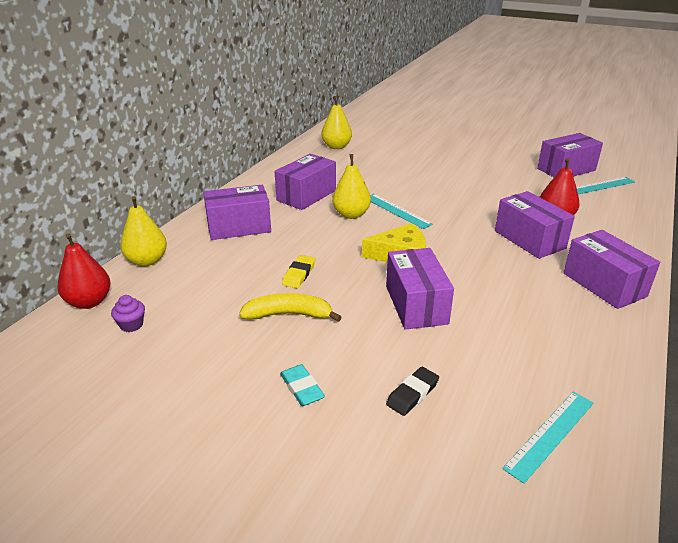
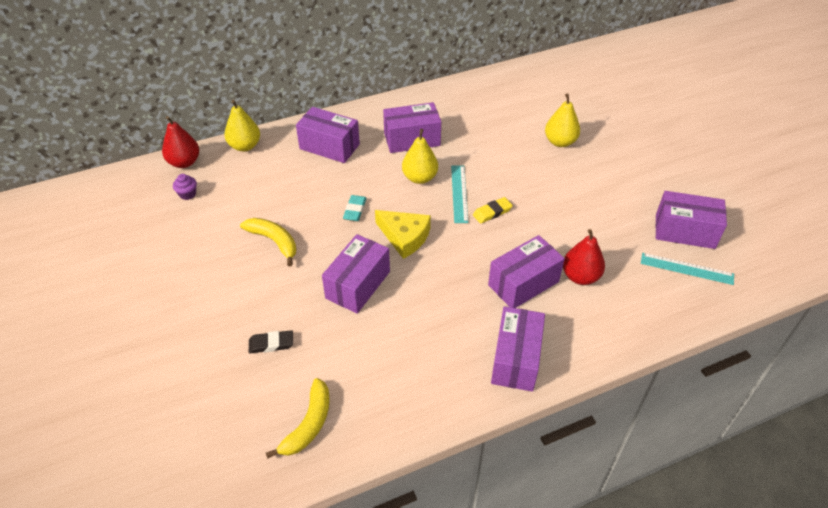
camera: 40 degrees right, 15 degrees up
(299, 274) = (318, 212): yellow eraser -> yellow eraser (492, 212)
(302, 388) = (221, 297): turquoise eraser -> turquoise eraser (355, 210)
(336, 146) = (505, 94): yellow pear -> yellow pear (560, 142)
(529, 239) = (523, 283): purple box -> purple box turned 45 degrees clockwise
(550, 434) = (308, 424): turquoise ruler -> yellow banana

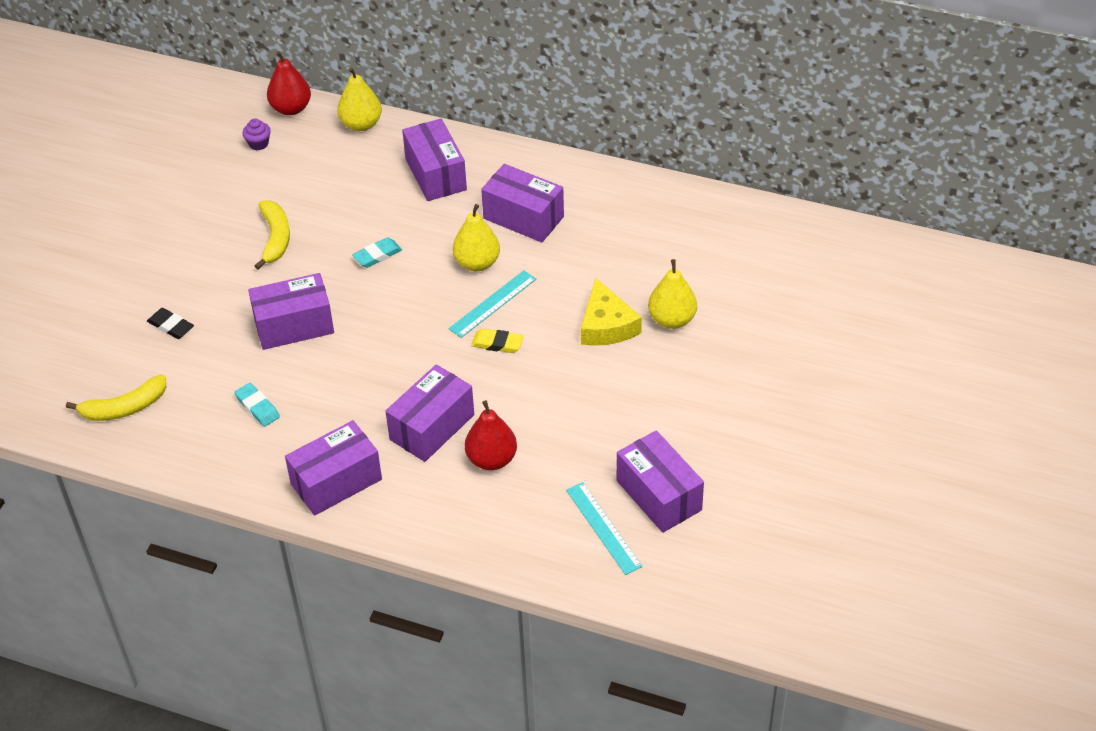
camera: 45 degrees right, 0 degrees up
(402, 352) = (257, 407): none -> turquoise eraser
(405, 237) = (387, 311): yellow cheese -> yellow cheese (606, 325)
(523, 283) = (432, 427): purple box -> purple box turned 60 degrees counterclockwise

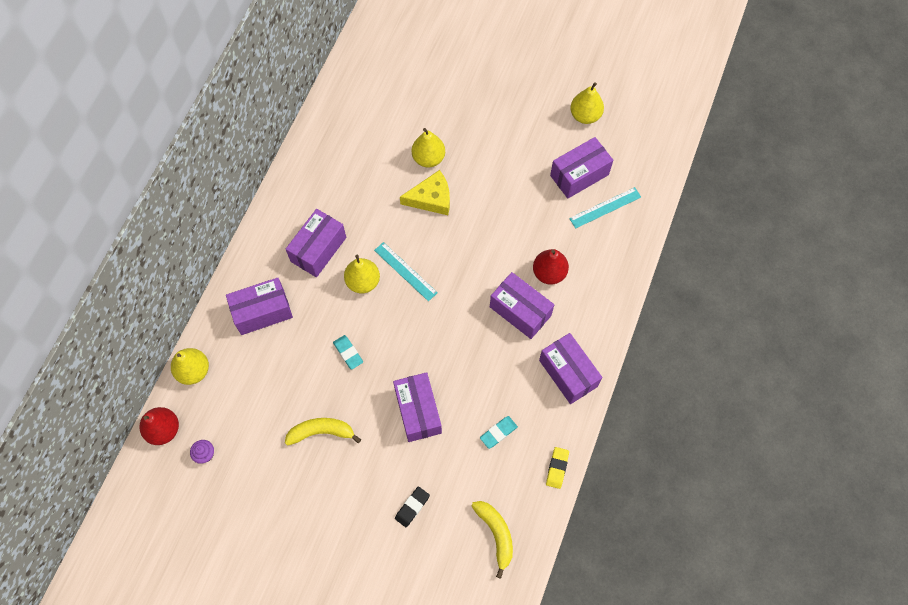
camera: 90 degrees left, 20 degrees up
(497, 343) = (444, 268): yellow eraser -> yellow eraser (557, 468)
(769, 503) = (585, 115): none -> yellow pear

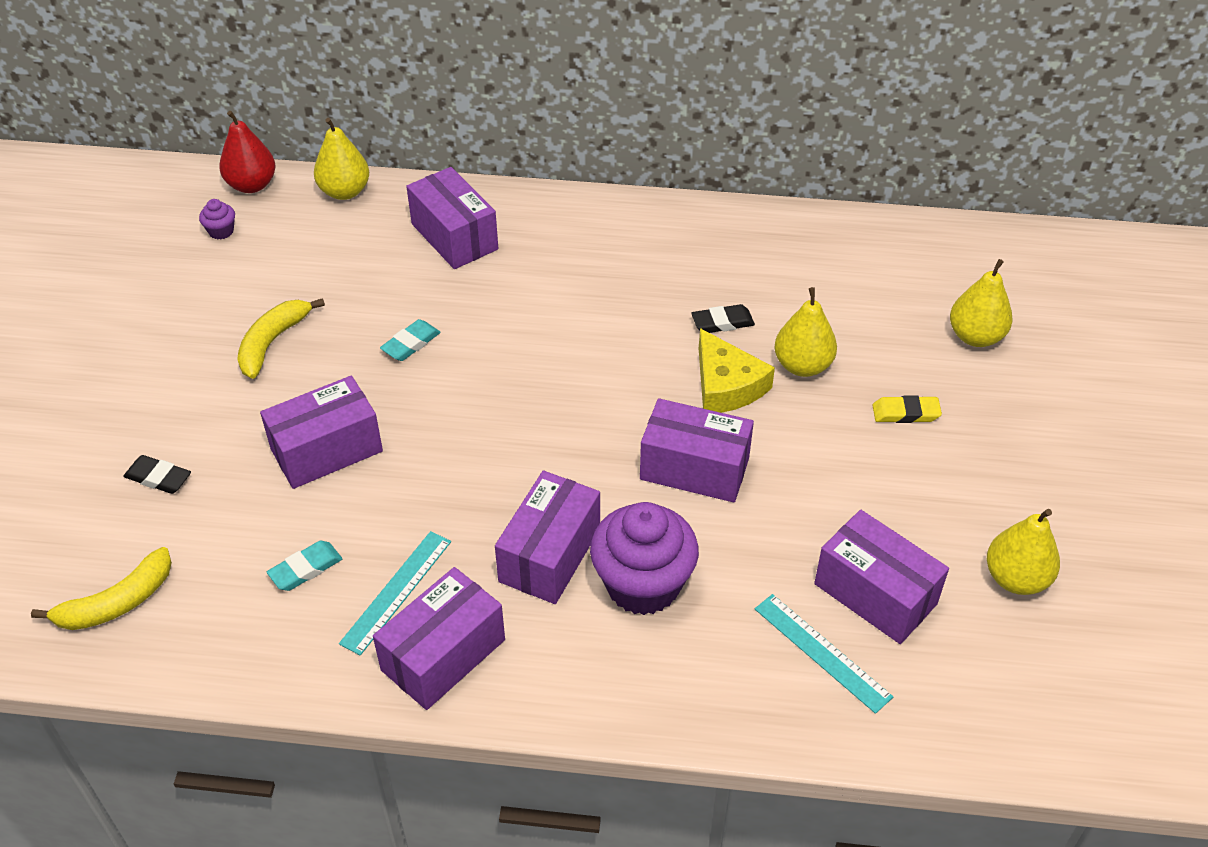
camera: 75 degrees right, 20 degrees down
(318, 249) = (578, 272): purple box -> purple box (694, 469)
(321, 432) = (272, 342): yellow banana -> yellow banana turned 135 degrees counterclockwise
(363, 282) = (540, 334): yellow pear -> yellow pear (975, 336)
(384, 186) = (722, 322): none -> black eraser
(405, 271) = (576, 381): turquoise ruler -> turquoise ruler (396, 591)
(498, 433) = (305, 569): turquoise eraser -> turquoise eraser turned 75 degrees counterclockwise
(549, 273) = (643, 584): red pear -> purple cupcake
(557, 468) = (249, 673): yellow eraser -> yellow eraser (905, 413)

